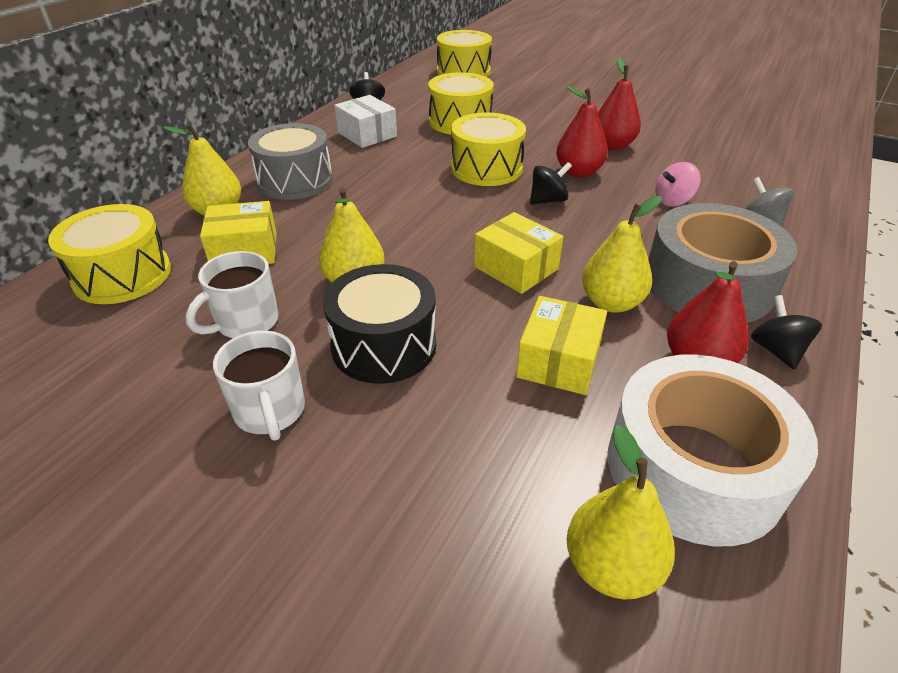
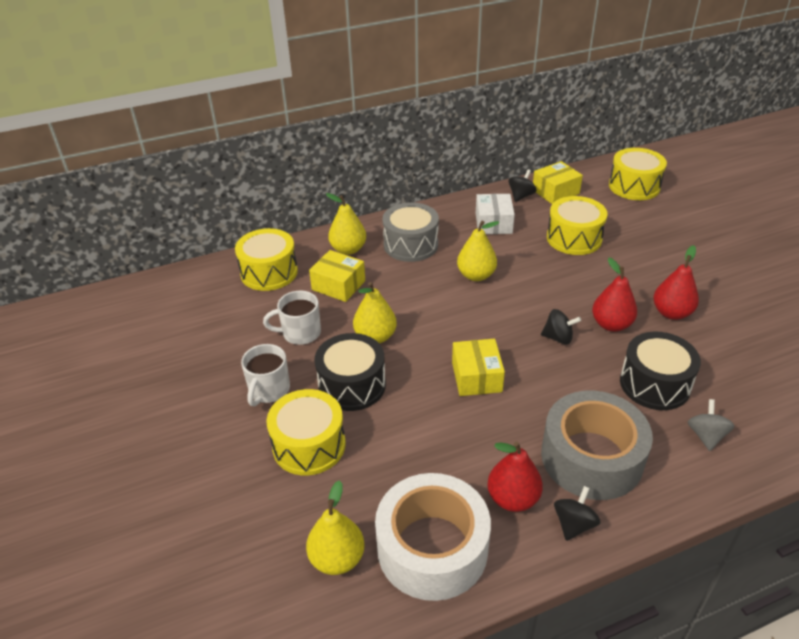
camera: 40 degrees right, 0 degrees up
(486, 168) = (545, 290): yellow drum -> yellow drum (309, 445)
(559, 361) = (432, 448): yellow box -> yellow box (555, 192)
(611, 303) = (507, 433): yellow pear -> yellow pear (476, 275)
(673, 201) = (654, 384): pink spinning top -> black drum

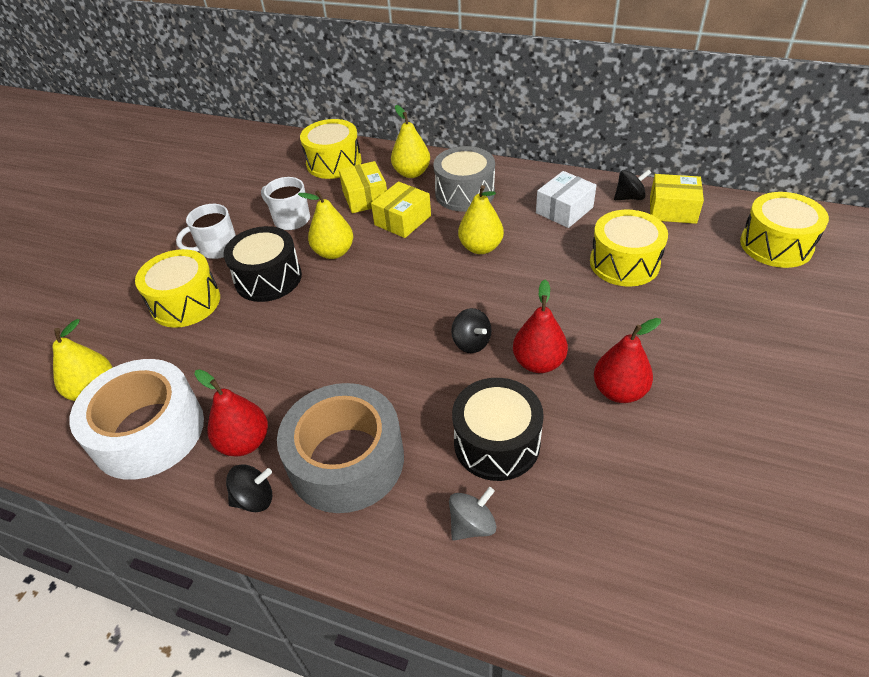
camera: 45 degrees right, 5 degrees up
(476, 377) = (358, 330): yellow box -> yellow box (402, 220)

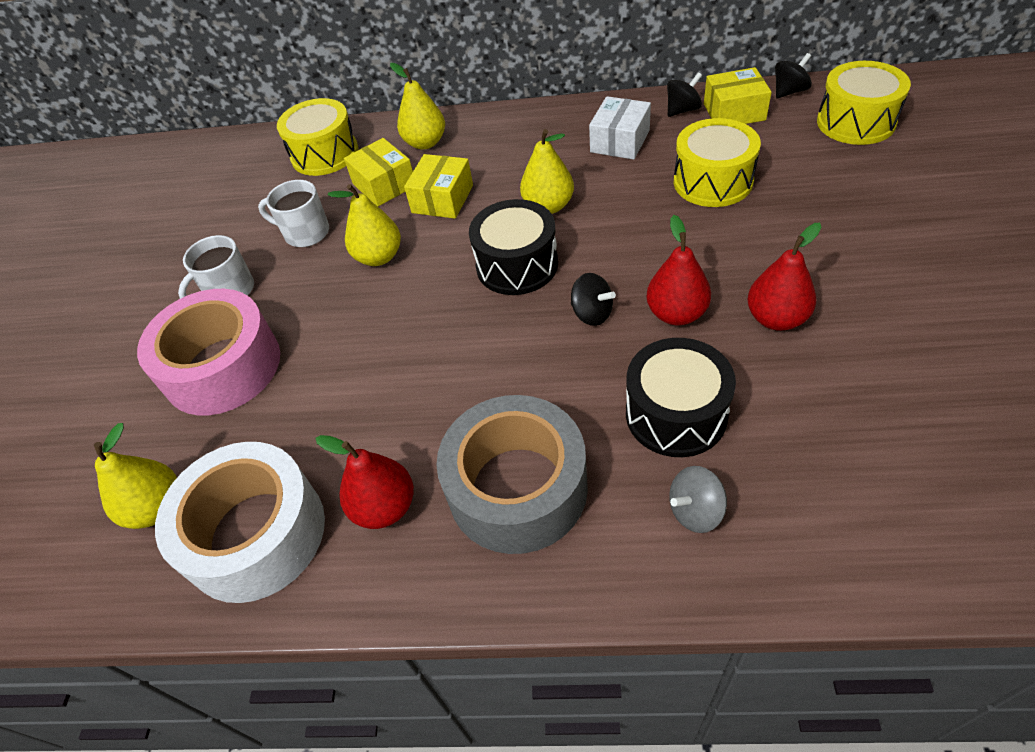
camera: 15 degrees left, 5 degrees up
(185, 302) = (222, 367): yellow drum -> pink tape
(254, 499) = (431, 568): black spinning top -> black spinning top (789, 91)
(268, 278) = (313, 309): black drum -> black drum (517, 265)
(465, 193) = (499, 150): grey drum -> none
(472, 525) = (695, 511): grey spinning top -> grey spinning top turned 150 degrees counterclockwise

